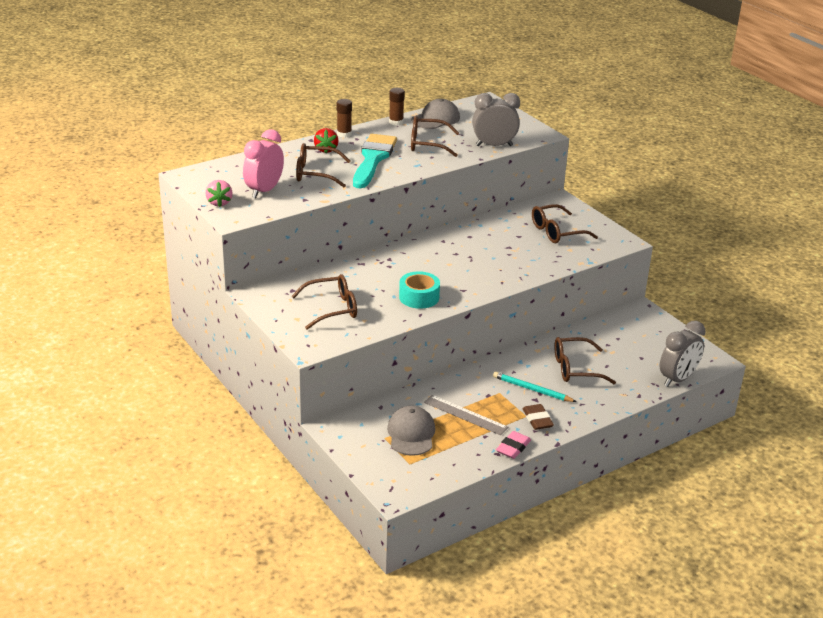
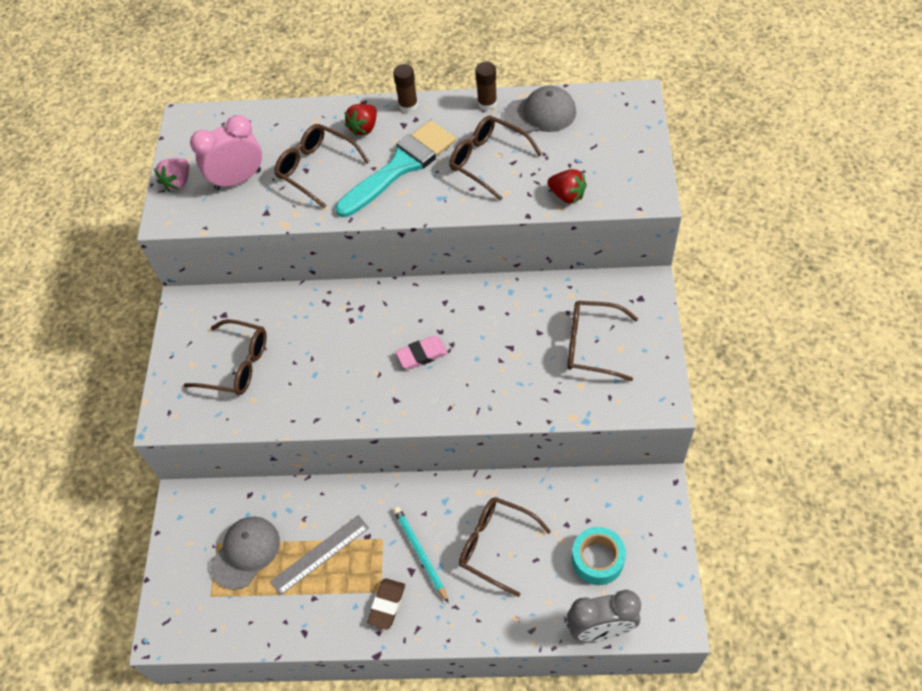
camera: 40 degrees right, 25 degrees up
(419, 297) = (338, 389): turquoise tape -> turquoise tape (597, 559)
(465, 415) = (320, 554): grey ruler -> grey ruler turned 75 degrees clockwise
(494, 145) = (567, 195): grey clock -> red strawberry
(513, 447) = (326, 633): pink eraser -> pink eraser (422, 354)

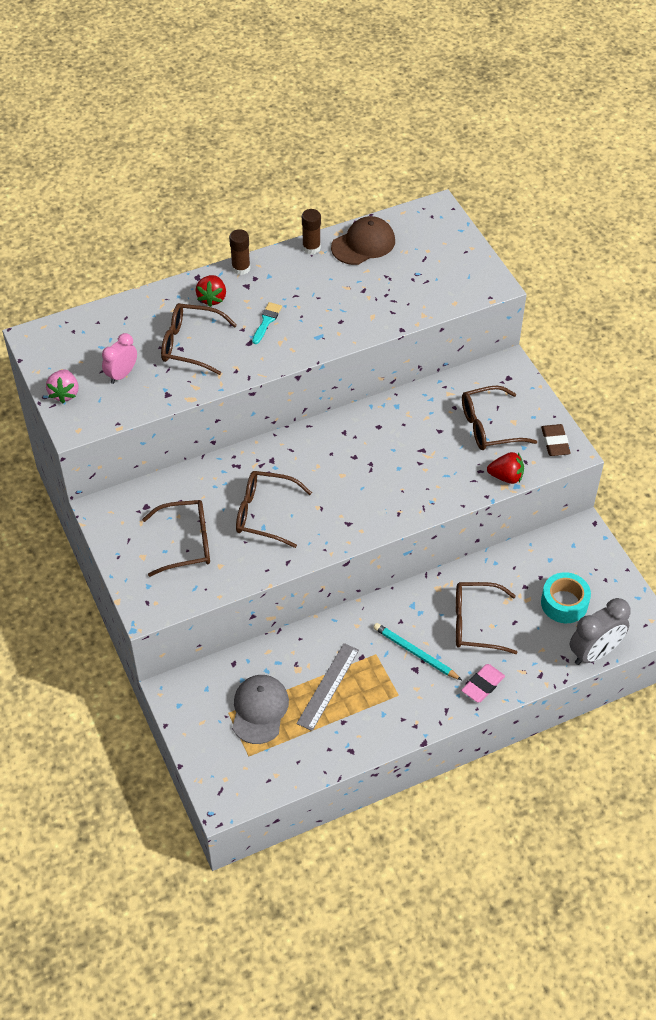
camera: 30 degrees left, 5 degrees down
(238, 179) = (122, 374): pink clock -> pink clock, size x0.64
(387, 605) = (410, 702): brown eraser -> brown eraser (555, 442)
(400, 166) = (266, 321): turquoise brush -> turquoise brush, size x0.41
(422, 354) = (349, 480): pink eraser -> pink eraser (482, 685)
(487, 161) = (341, 295): brown glasses -> brown glasses (264, 513)
(540, 114) = (363, 244): grey cap -> brown cap
(567, 195) = (425, 304): red strawberry -> red strawberry (506, 477)

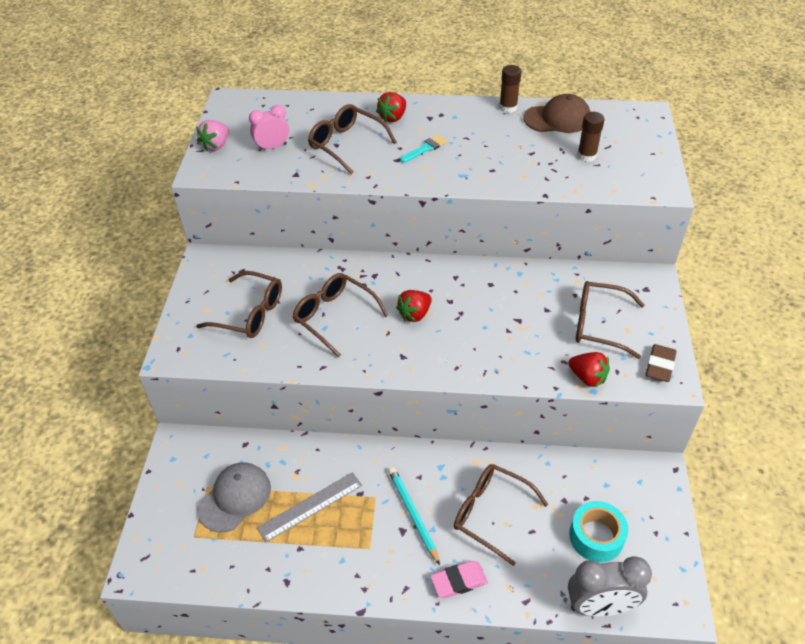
camera: 30 degrees right, 5 degrees down
(241, 268) = (435, 104): brown glue stick -> brown glue stick (586, 156)
(332, 481) = (415, 314): none -> red strawberry

